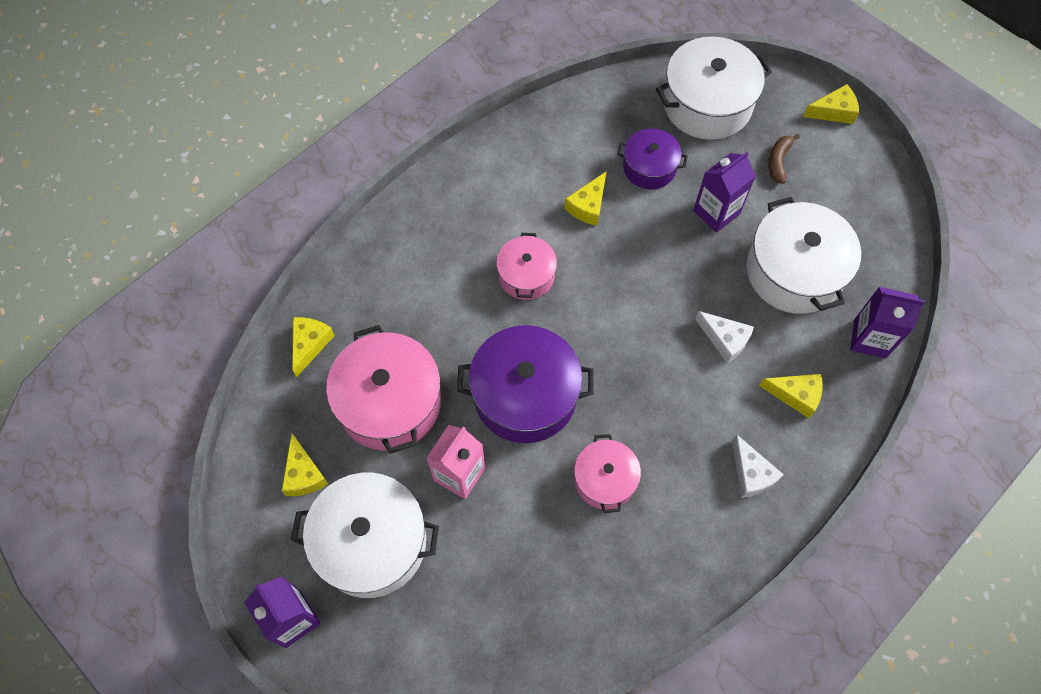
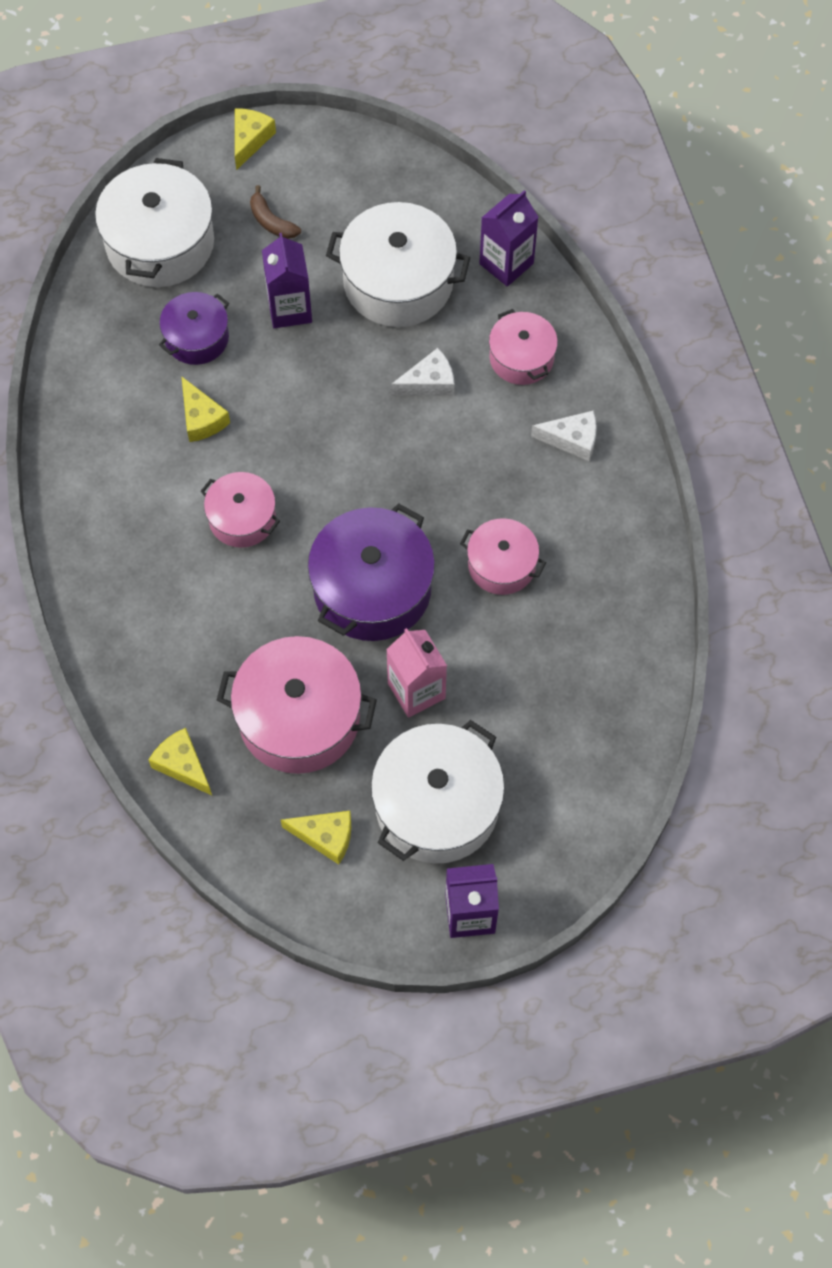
camera: 60 degrees left, 0 degrees up
(795, 395) = (521, 358): yellow cheese -> pink pot

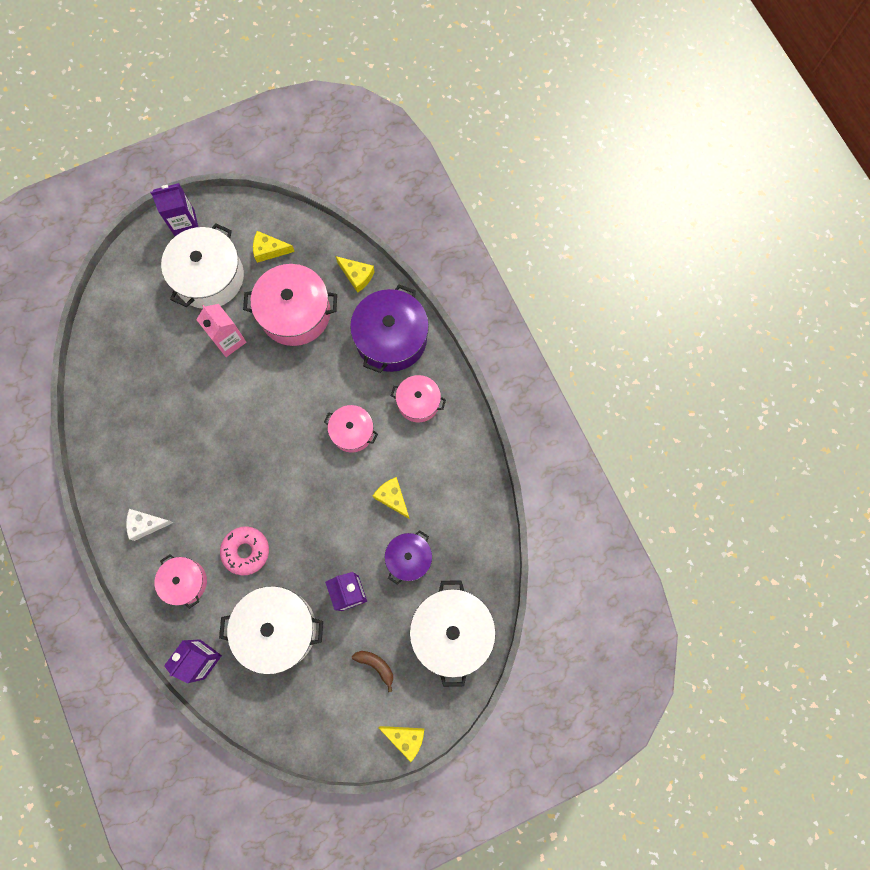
camera: 170 degrees right, 10 degrees up
(250, 140) = (406, 738): yellow cheese -> yellow cheese turned 75 degrees counterclockwise
(372, 589) = (263, 399): purple pot -> purple pot (391, 338)
(429, 382) = (246, 551): white cheese -> pink donut
(501, 565) = (185, 428): pink pot -> pink pot (418, 402)

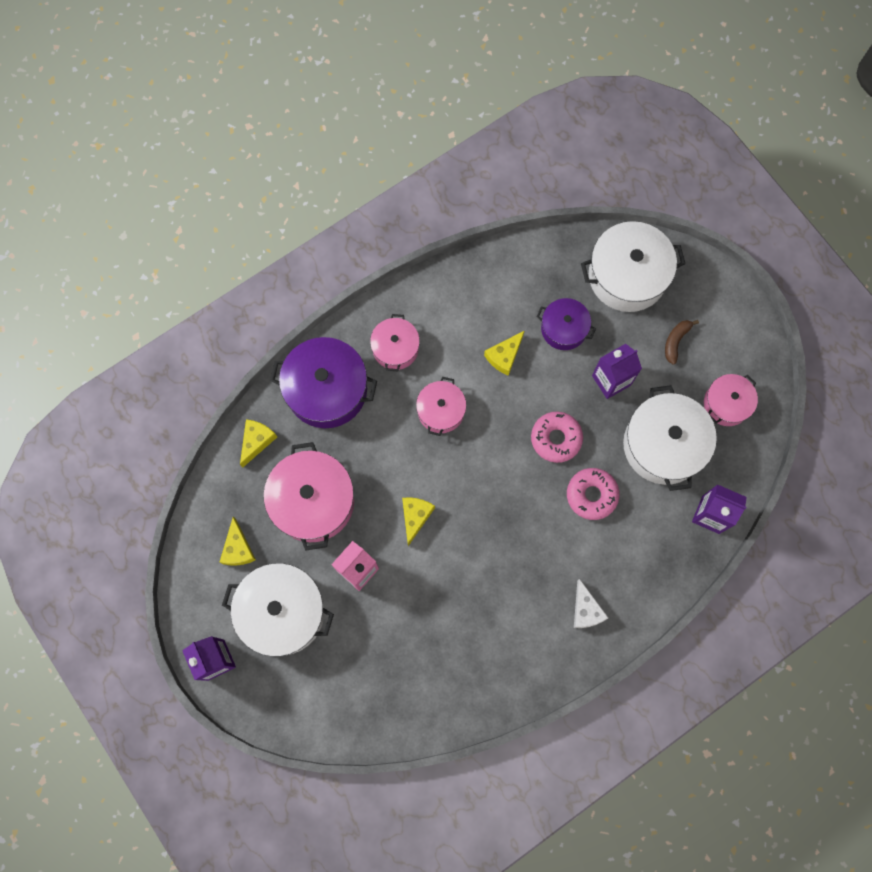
camera: 100 degrees left, 0 degrees up
(185, 582) = (637, 552): pink pot -> pink pot (726, 404)
(305, 529) = (556, 438): none -> pink donut
(406, 738) = (736, 301): yellow cheese -> yellow cheese (415, 517)

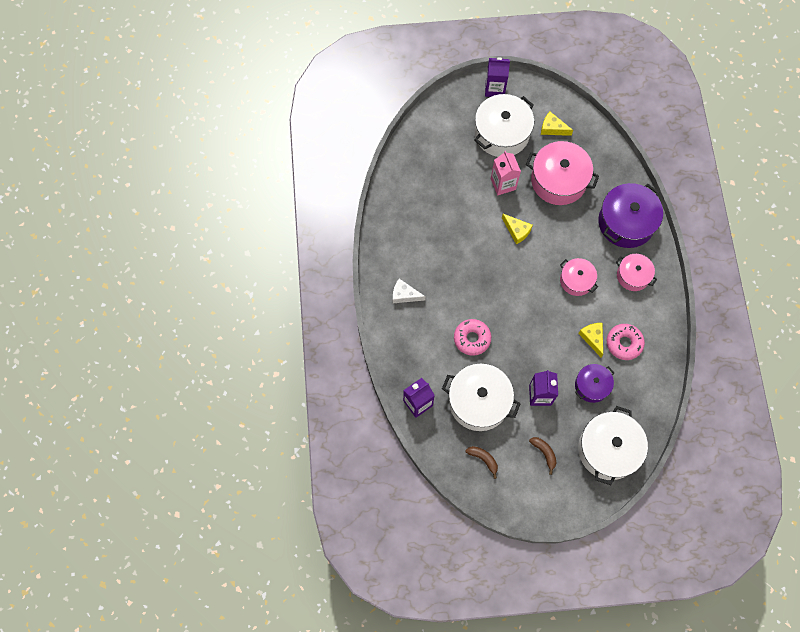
camera: 120 degrees right, 5 degrees down
(256, 441) = (613, 168): yellow cheese -> none
(556, 438) = (520, 338): pink donut -> pink donut (624, 343)
(726, 404) = (483, 459): pink pot -> brown banana

